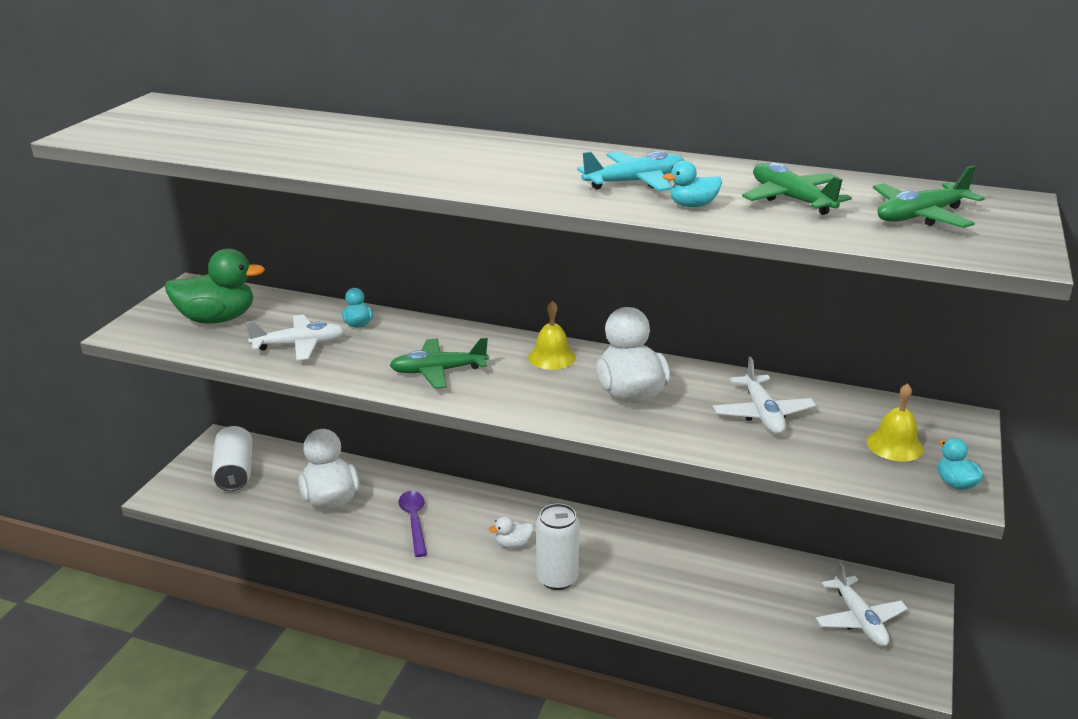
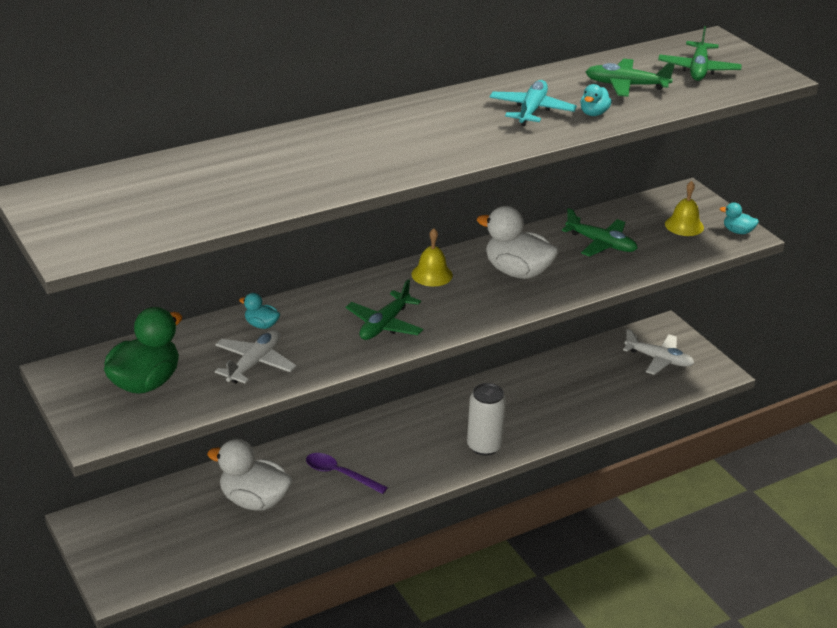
camera: 50 degrees left, 5 degrees up
(235, 472) = (142, 534): white can -> none
(513, 544) = (425, 444): white duck -> none
(762, 414) = (601, 244): white plane -> green plane

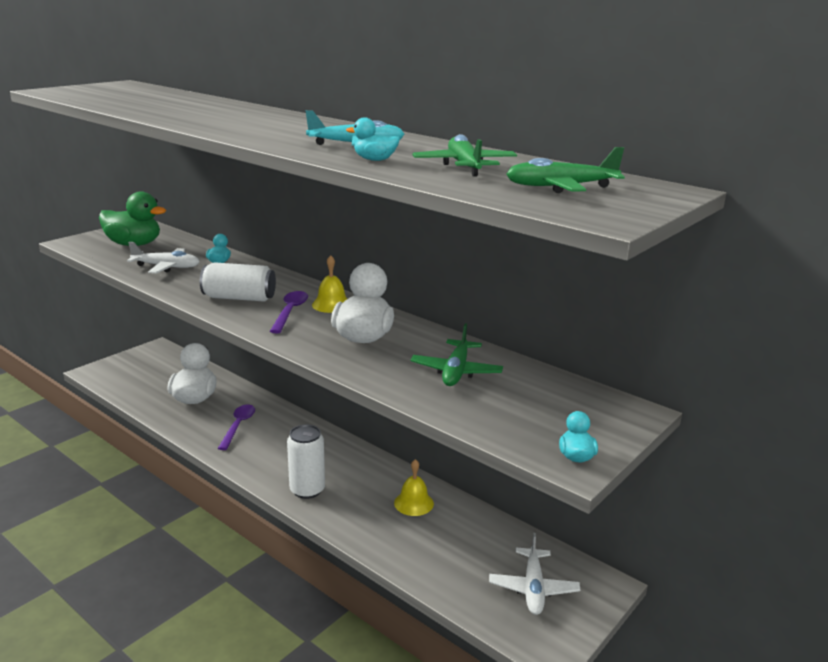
camera: 70 degrees right, 10 degrees down
(384, 325) = (239, 298): green plane -> white can
(438, 300) = (290, 312): none -> purple spoon
(684, 225) = (549, 416): yellow bell -> yellow bell (414, 503)

